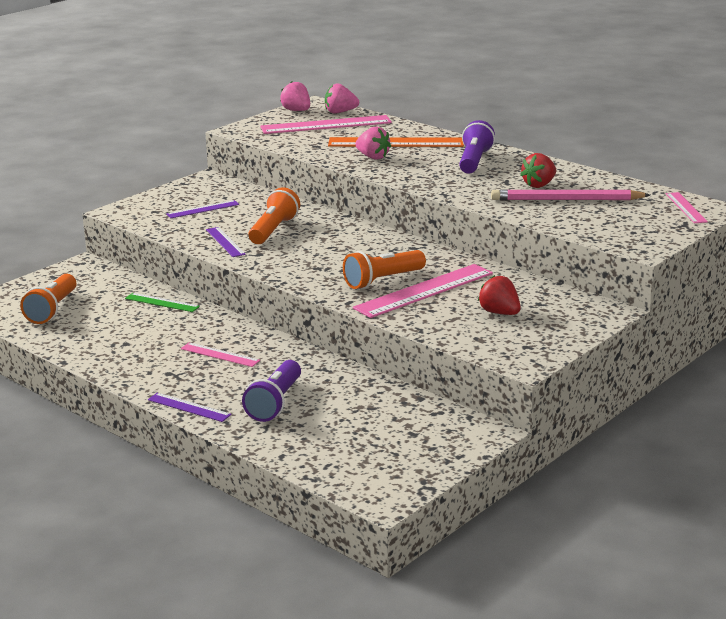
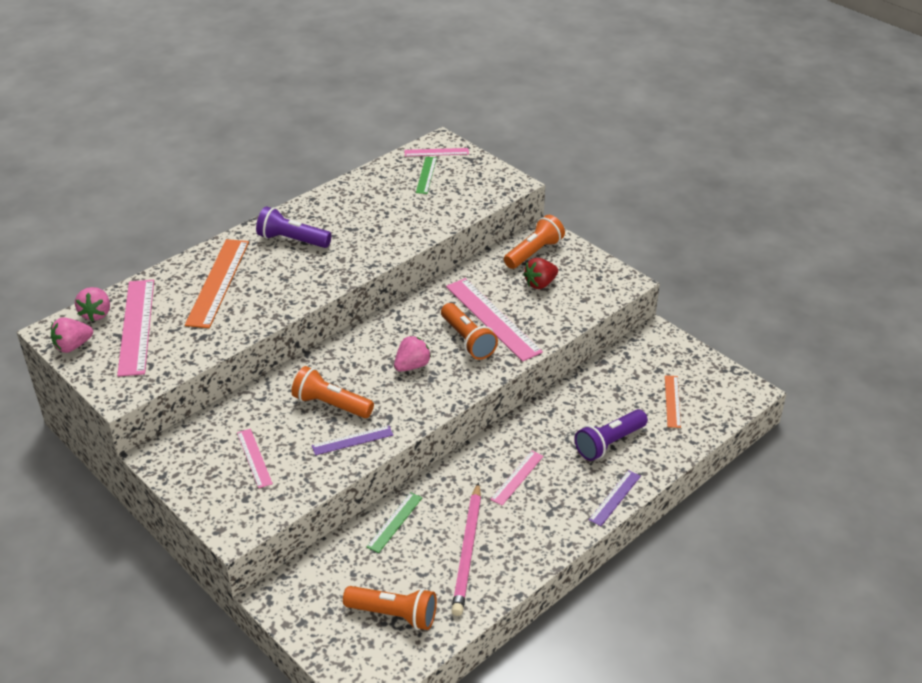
camera: 85 degrees left, 15 degrees up
(203, 209) = (254, 458): purple ruler -> pink ruler
(275, 403) = (609, 443): purple flashlight -> purple flashlight turned 120 degrees clockwise
(354, 442) = (672, 401): none -> orange ruler
(373, 157) = (255, 300): pink strawberry -> pink strawberry (412, 366)
(539, 185) = (365, 212): red strawberry -> none
(562, 307) = (534, 252): none -> orange flashlight
(566, 200) = (404, 203): pink pencil -> pink pencil (468, 551)
(632, 206) = (426, 175): none -> green ruler

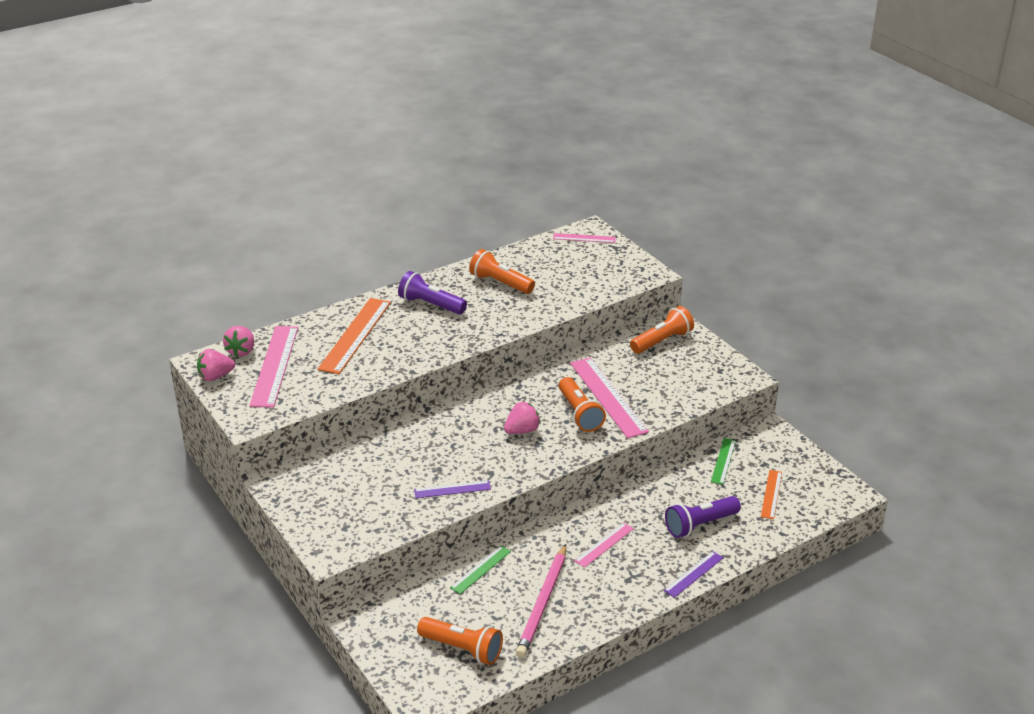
camera: 10 degrees right, 5 degrees down
(254, 458) = (360, 494): pink ruler -> none
(331, 404) = (439, 456): orange flashlight -> orange flashlight (500, 283)
(426, 175) = (569, 258): green ruler -> green ruler (723, 461)
(540, 284) = (661, 370): red strawberry -> none

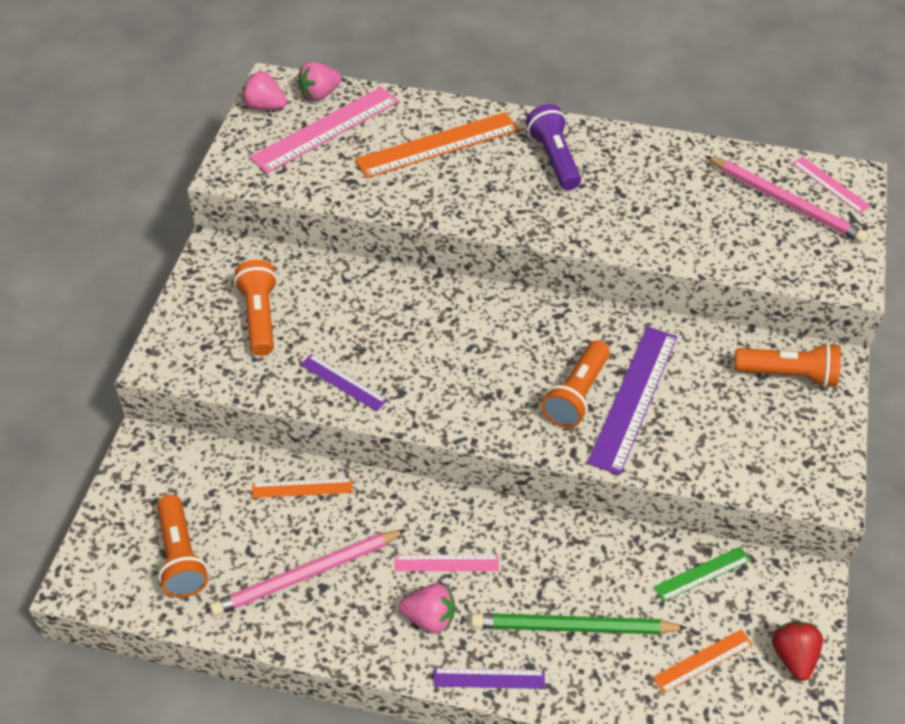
camera: 45 degrees right, 15 degrees up
(480, 569) = (302, 488): green ruler -> orange ruler
(500, 283) = (659, 180): orange flashlight -> orange flashlight (260, 317)
(522, 430) = (493, 369): pink strawberry -> pink strawberry (429, 618)
(575, 257) = (786, 202): none -> pink pencil
(608, 397) = (634, 398): pink ruler -> purple ruler
(700, 525) = (573, 627): purple flashlight -> green pencil
(803, 464) = (793, 657): none -> red strawberry

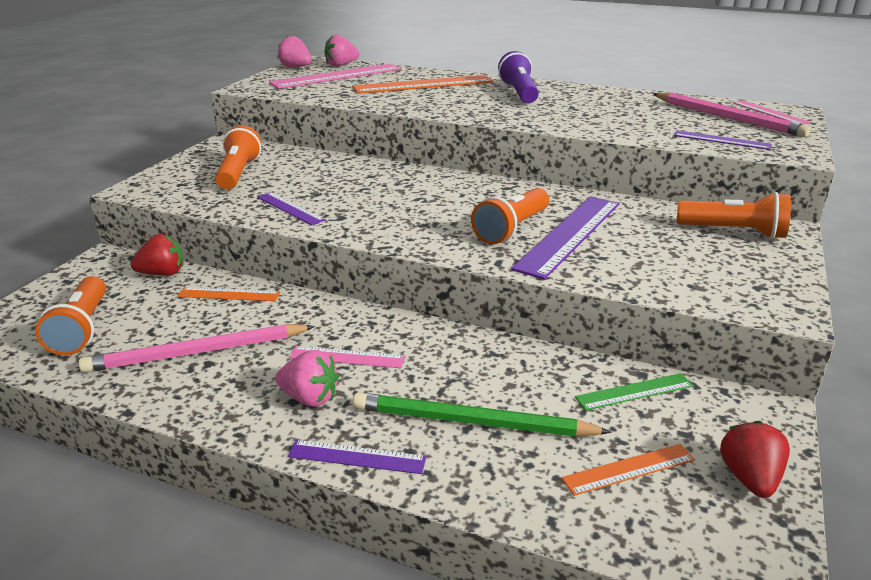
camera: 10 degrees right, 20 degrees down
(219, 463) = (162, 273): none -> red strawberry
(779, 257) = (721, 140): none -> purple ruler

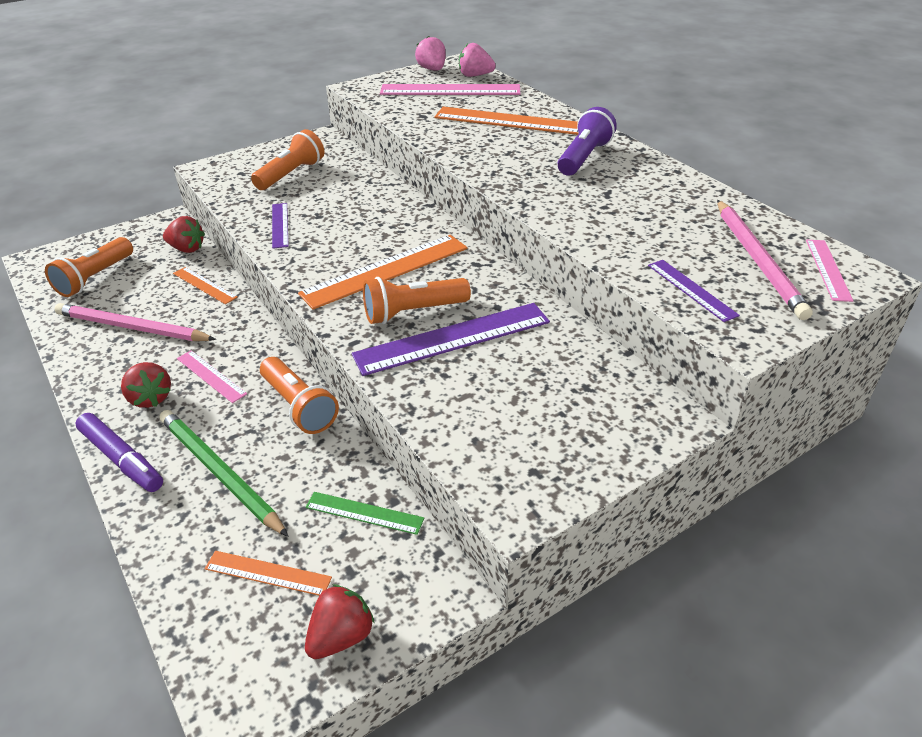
camera: 35 degrees right, 10 degrees up
(310, 398) = (150, 398): pink strawberry -> red strawberry
(357, 457) = (121, 459): purple ruler -> purple marker
(442, 211) = (385, 270): none -> orange ruler
(733, 232) = (614, 401): orange flashlight -> orange flashlight (299, 406)

